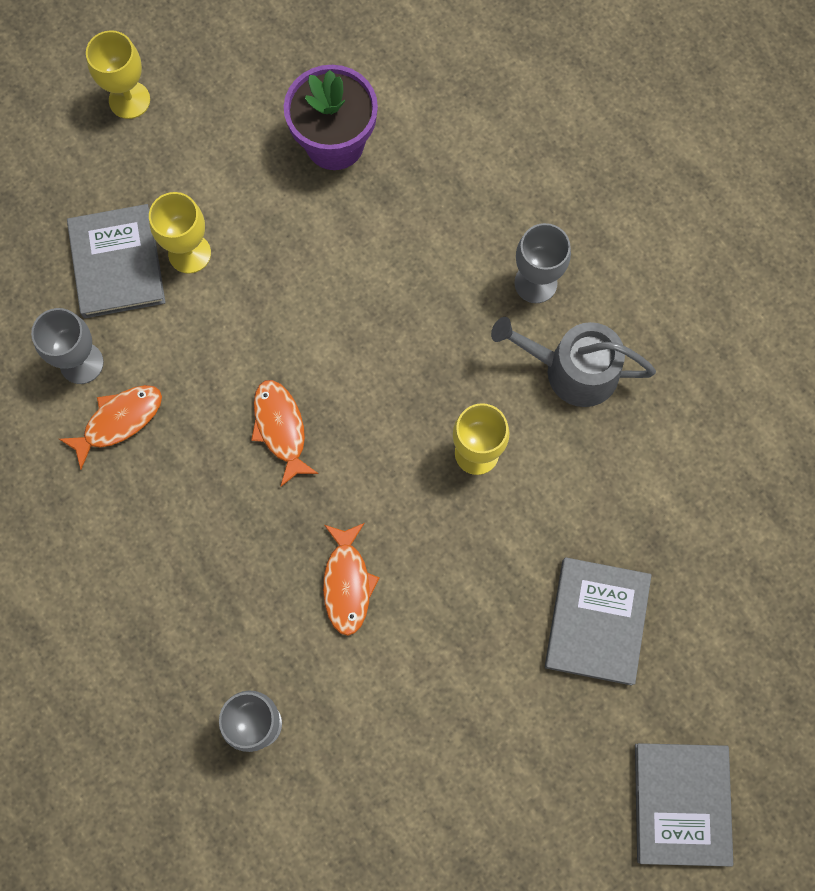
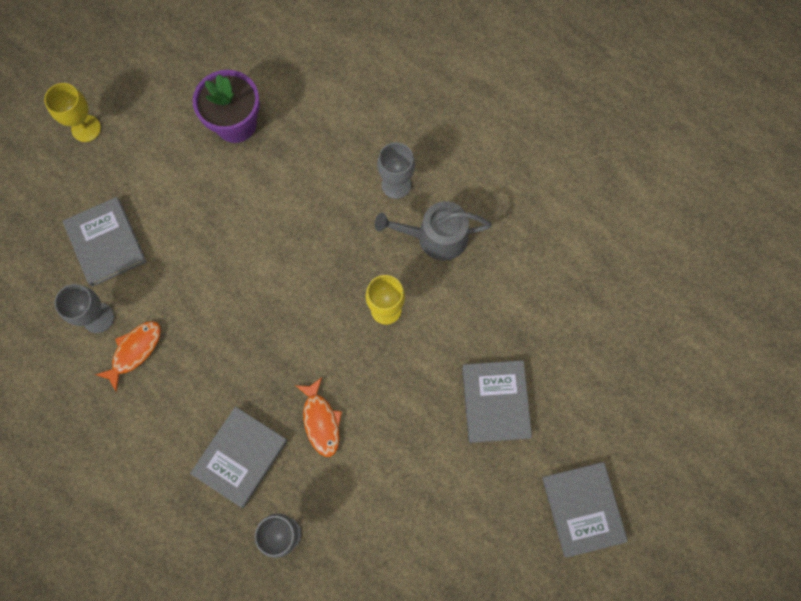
camera: 15 degrees left, 0 degrees up
(189, 253) = (155, 223): yellow goblet -> none
(225, 603) = (240, 457): none -> grey book
(281, 429) = (248, 327): orange fish -> none

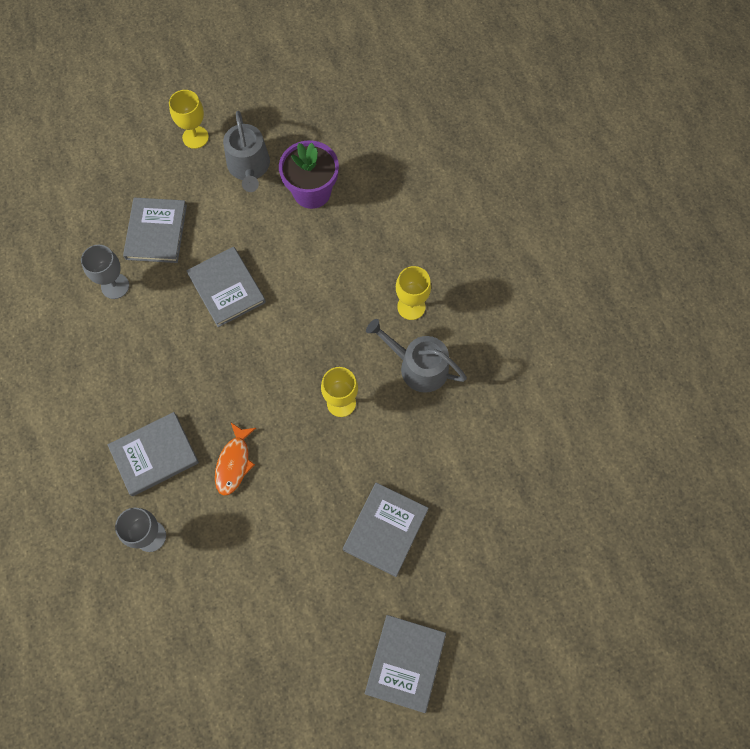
camera: 30 degrees right, 5 degrees down
(134, 351) = (126, 327): orange fish -> none
(159, 131) = (249, 167): none -> grey watering can
(210, 260) = (226, 288): none -> grey book
(396, 184) = (411, 307): grey goblet -> yellow goblet

